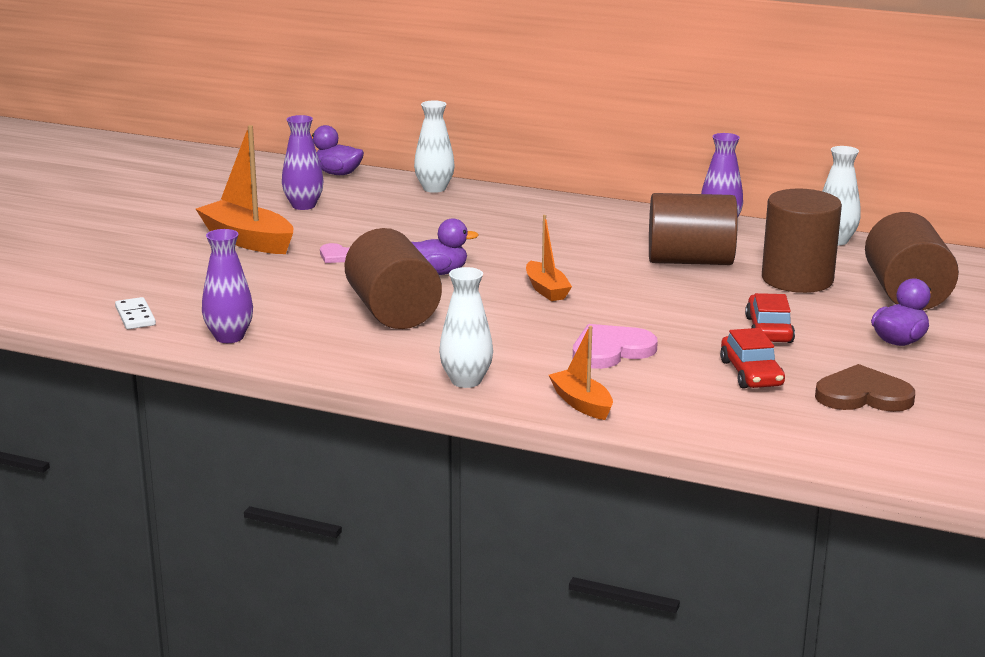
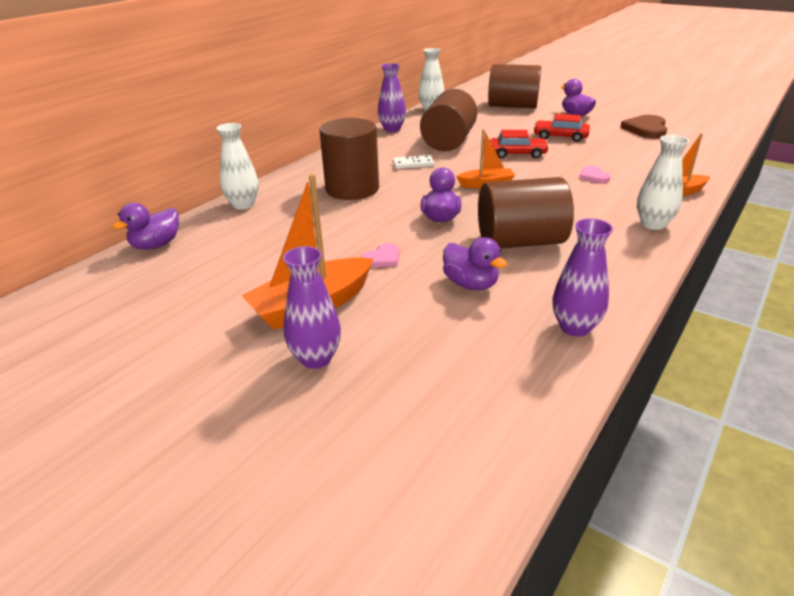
camera: 75 degrees left, 10 degrees up
(135, 316) = (514, 393): white domino -> white domino (413, 164)
(296, 294) = (470, 284): none -> purple duck
(303, 206) = (233, 268): purple vase -> purple vase (316, 358)
(611, 350) = (593, 176): pink heart -> pink heart, size x0.56
(751, 373) = (623, 147): red car -> red car (517, 154)
(797, 279) = (486, 123): brown cylinder -> brown cylinder (352, 189)

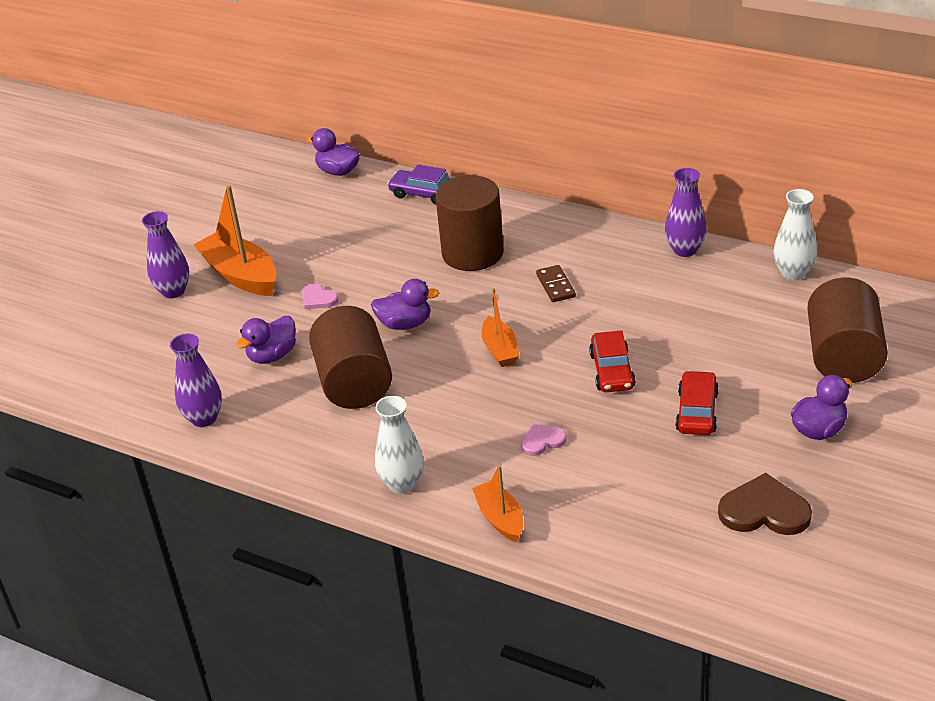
camera: 85 degrees right, 5 degrees up
(243, 205) = (424, 194): white vase -> purple car
(413, 164) = (555, 286): white domino -> brown domino
(448, 142) = (644, 306): brown cylinder -> none

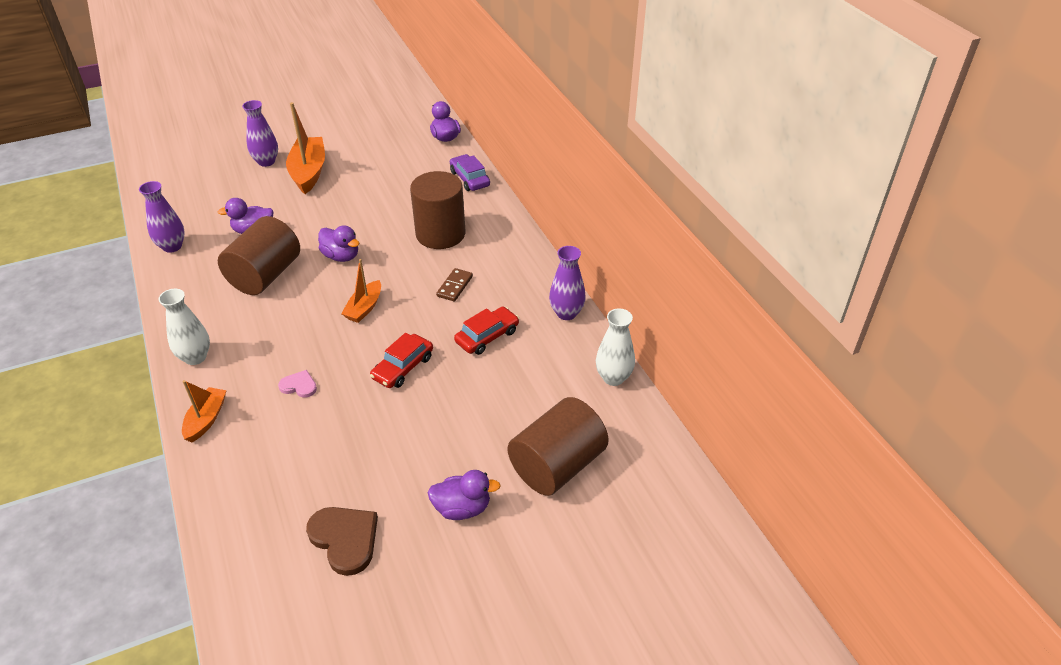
camera: 35 degrees right, 5 degrees up
(318, 299) = (323, 211): pink heart -> none
(697, 412) = (409, 434): red car -> red car (487, 336)

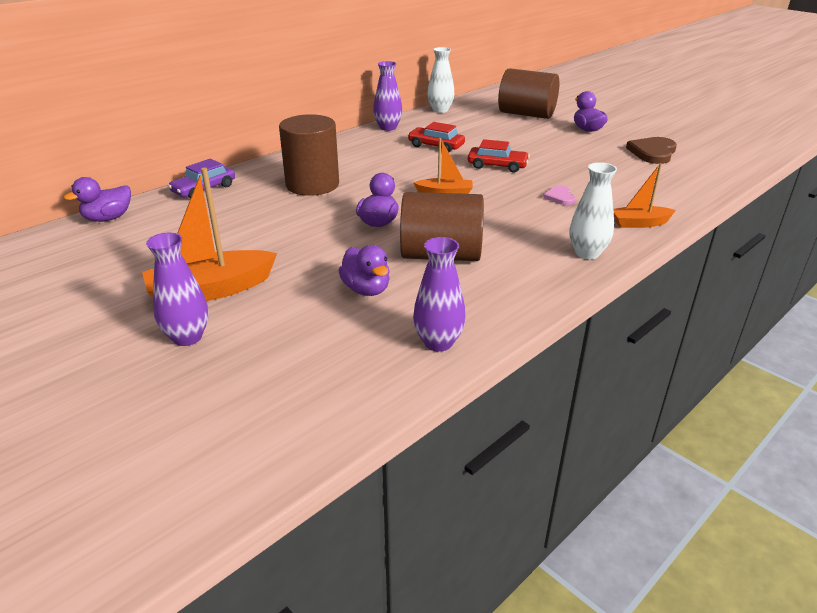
camera: 110 degrees left, 10 degrees down
(454, 286) = (386, 166): brown domino -> none

